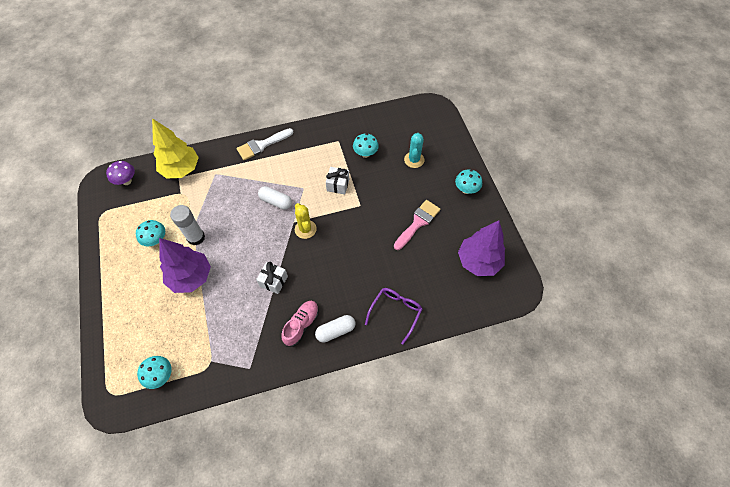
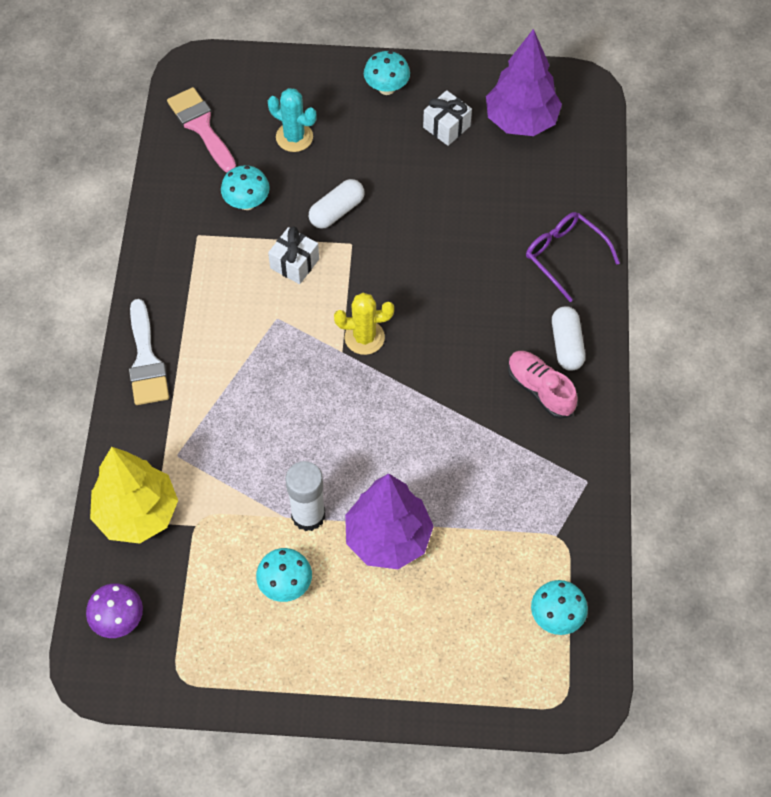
camera: 70 degrees left, 0 degrees up
(273, 281) = (446, 410): white gift -> white gift (446, 126)
(276, 201) = (287, 368): white capsule -> white capsule (337, 211)
(418, 222) = (420, 174): pink brush -> pink brush (201, 126)

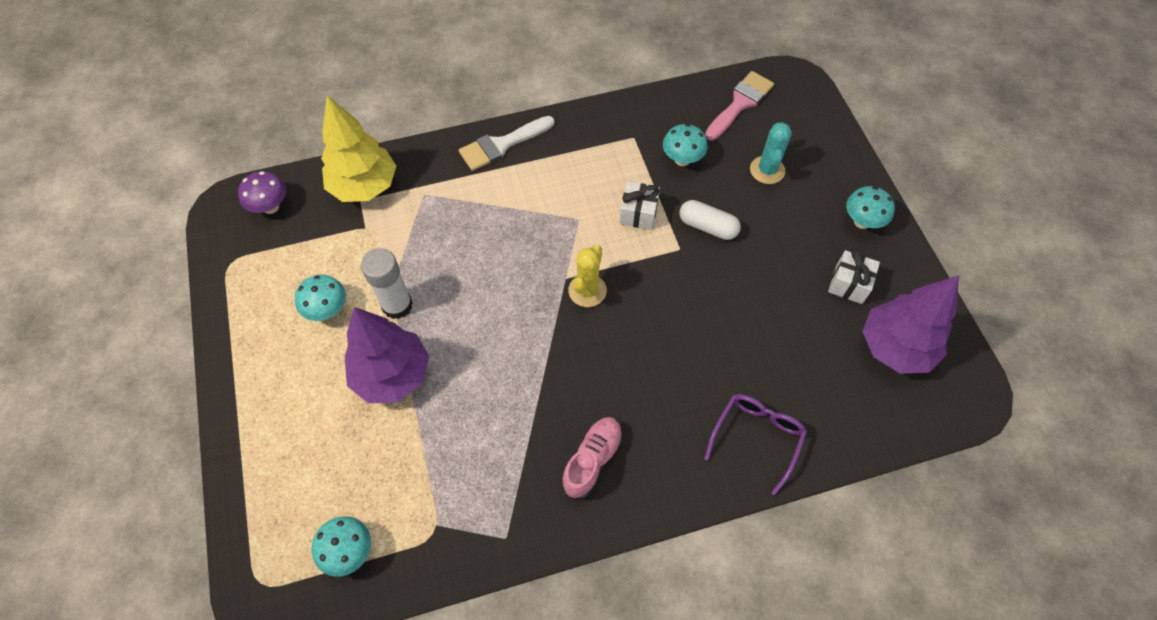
camera: 70 degrees right, 0 degrees up
(364, 337) = (587, 290): yellow cactus -> yellow cactus turned 45 degrees clockwise
(566, 345) = (653, 471): white capsule -> none

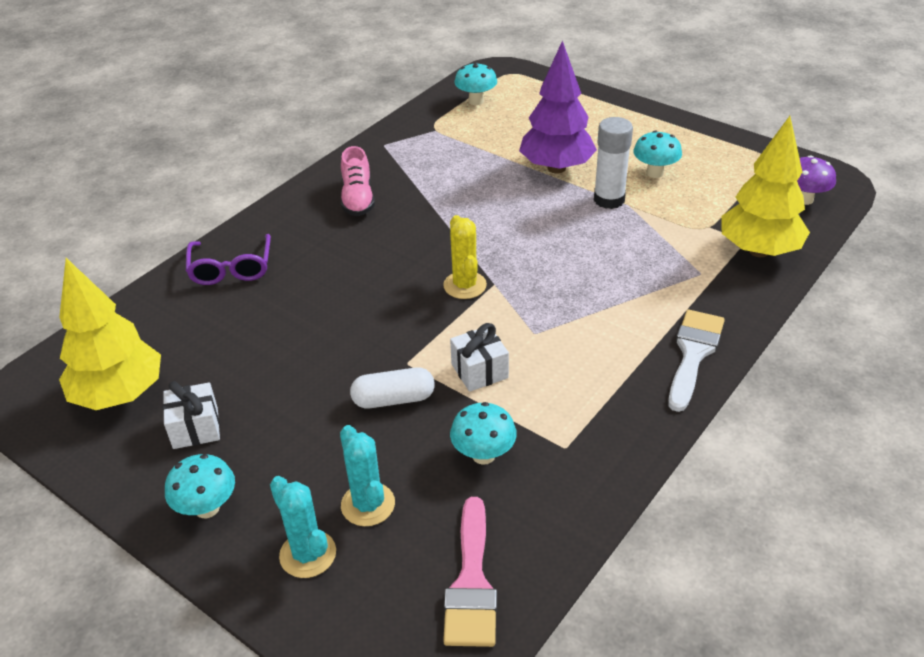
camera: 145 degrees right, 20 degrees down
(815, 163) = (308, 554): none -> turquoise cactus
(895, 347) = (120, 395): purple tree -> yellow tree

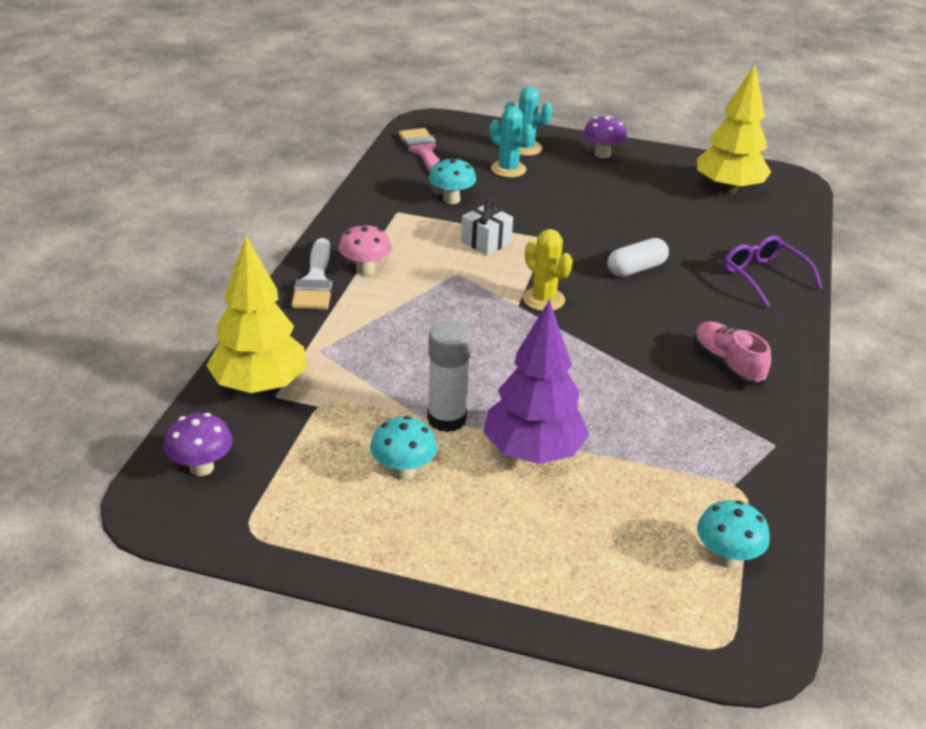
camera: 155 degrees right, 5 degrees down
(195, 428) = (655, 183): white gift -> none
(207, 508) = (602, 154): turquoise mushroom -> purple mushroom
(393, 399) = (537, 216): white capsule -> white capsule (636, 269)
(634, 358) = (365, 270): none -> pink mushroom

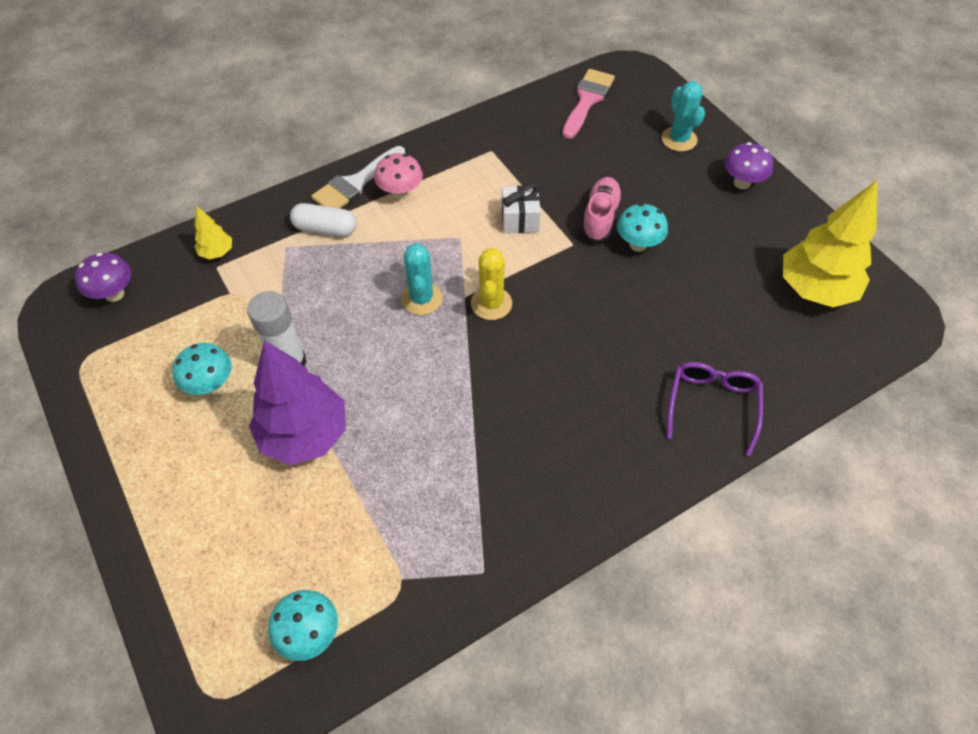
camera: 45 degrees right, 20 degrees up
(259, 386) = (217, 252): yellow tree -> yellow tree, size x0.46
(451, 200) = (547, 161): turquoise mushroom -> turquoise mushroom (638, 244)
(508, 169) = (634, 155): turquoise cactus -> turquoise cactus (421, 299)
(636, 269) = (606, 322): white capsule -> white capsule (325, 229)
(727, 365) = (551, 469): pink shoe -> pink shoe (600, 217)

